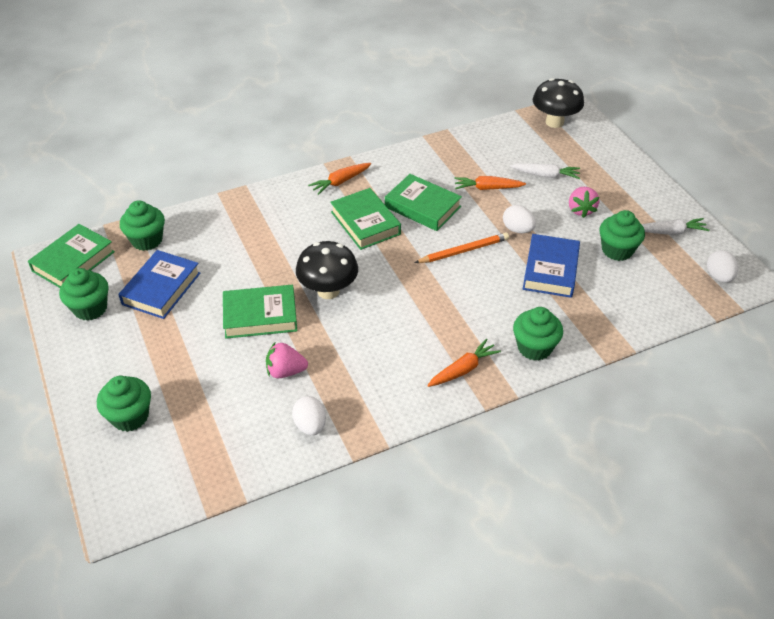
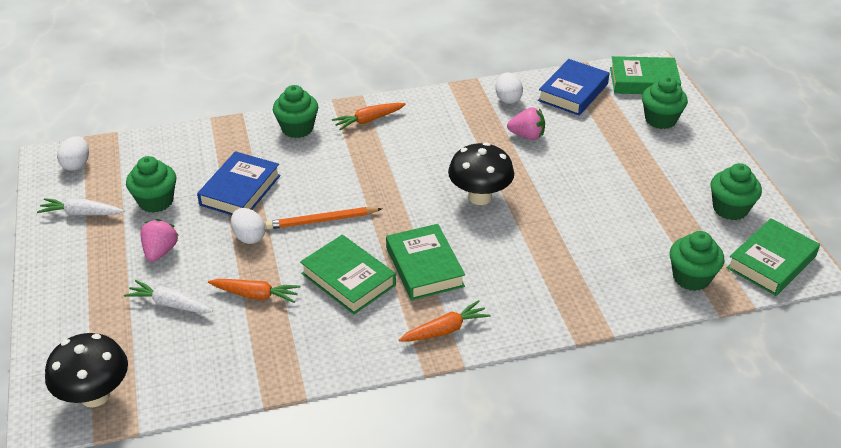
camera: 170 degrees left, 5 degrees down
(161, 288) = (659, 220): blue book -> blue book (573, 92)
(260, 316) = (551, 182): green book -> green book (643, 81)

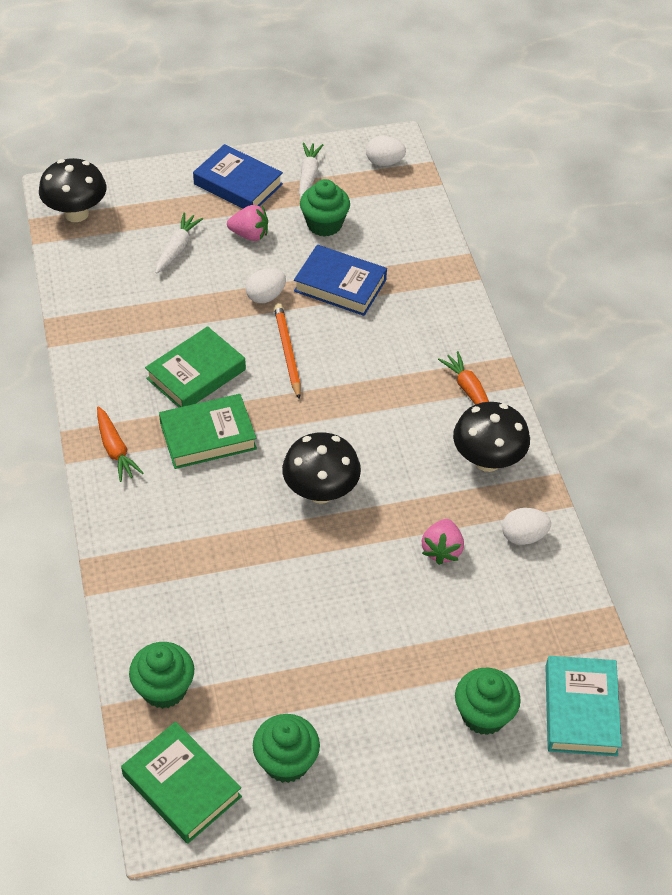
camera: 90 degrees right, 10 degrees up
(255, 295) = (182, 306): orange carrot -> none
(297, 128) = (450, 327): green cupcake -> none
(439, 113) = (487, 460): none -> black mushroom
(573, 92) = (544, 614): blue book -> blue book (238, 184)
(643, 81) = (580, 710): green book -> turquoise book

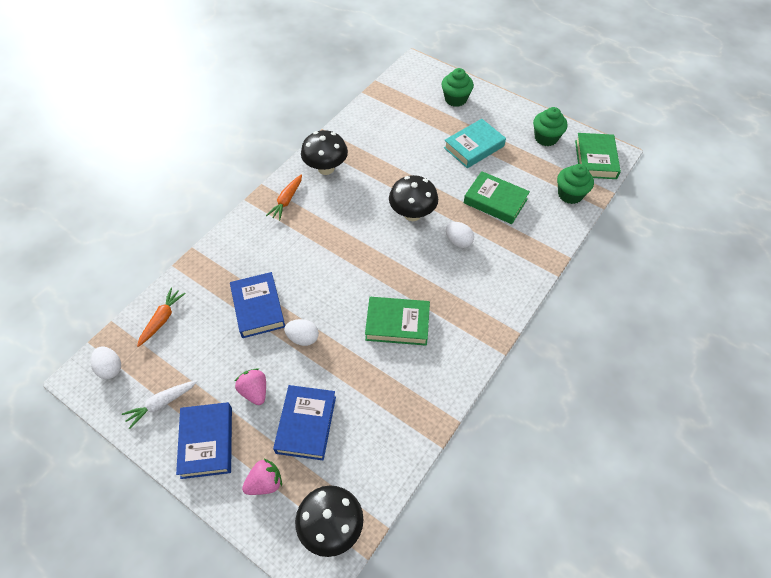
camera: 130 degrees left, 5 degrees up
(115, 449) = (486, 317): orange carrot -> orange carrot (162, 319)
(177, 248) = (306, 424): white carrot -> blue book
(208, 436) = (431, 284): green book -> green book (495, 201)
(287, 352) = (337, 294): orange pencil -> none
(324, 224) = (207, 356): green cupcake -> none
(442, 550) = (395, 154): pink strawberry -> pink strawberry (265, 483)
(523, 536) = (357, 134): white egg -> white egg (458, 241)
(580, 710) = (420, 77): turquoise book -> turquoise book (474, 147)

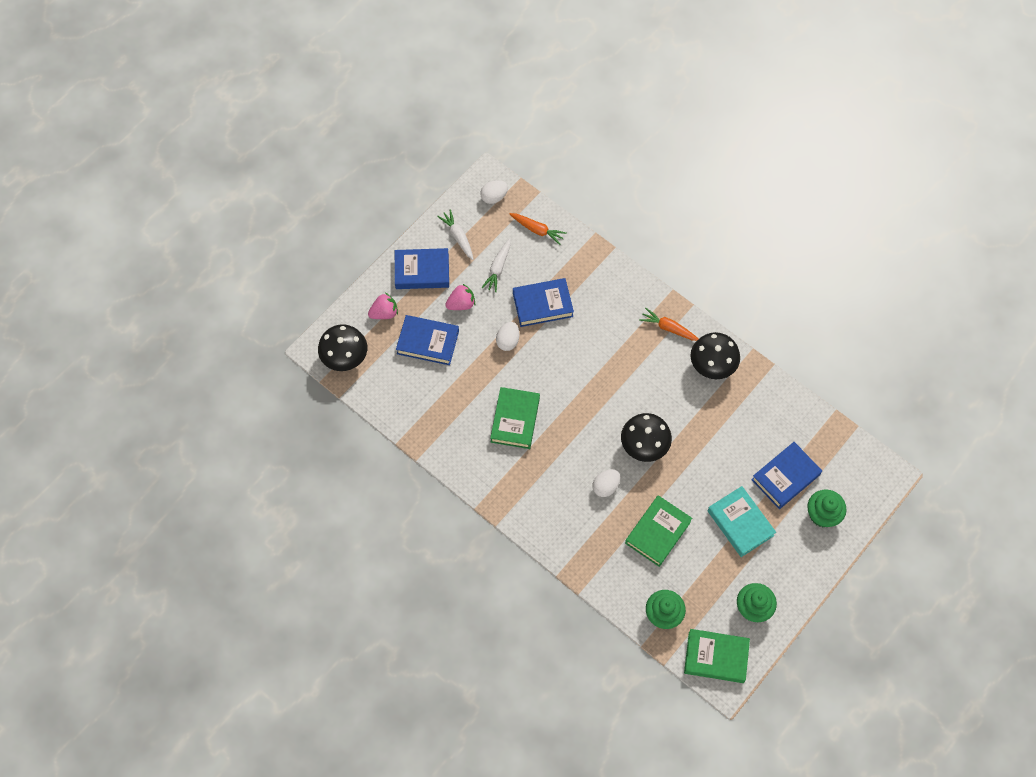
camera: 95 degrees right, 10 degrees up
(208, 356) = (498, 268): none -> white carrot
(265, 483) = (384, 313): pink strawberry -> pink strawberry turned 90 degrees counterclockwise
(427, 120) = (785, 477): none -> blue book

